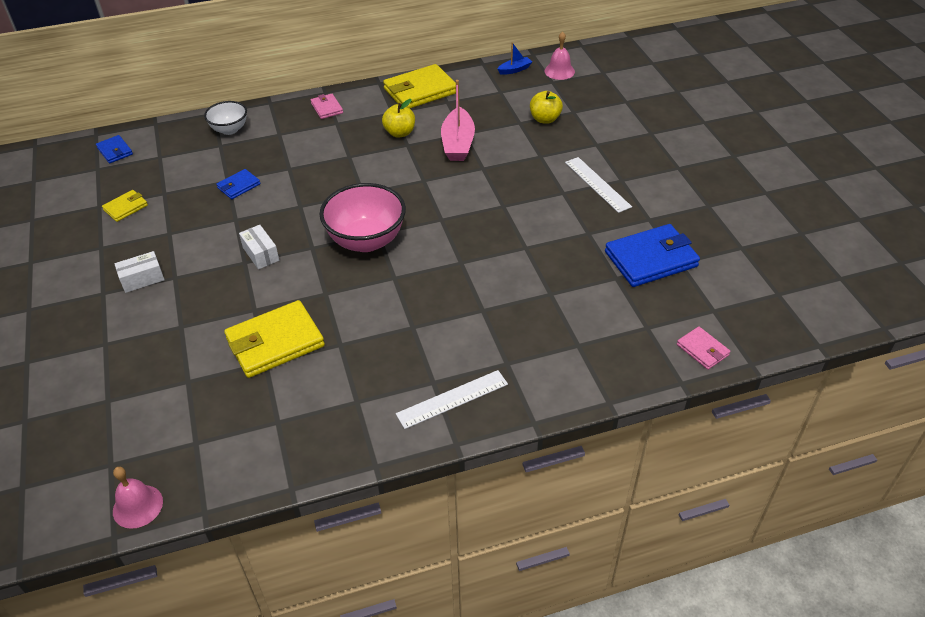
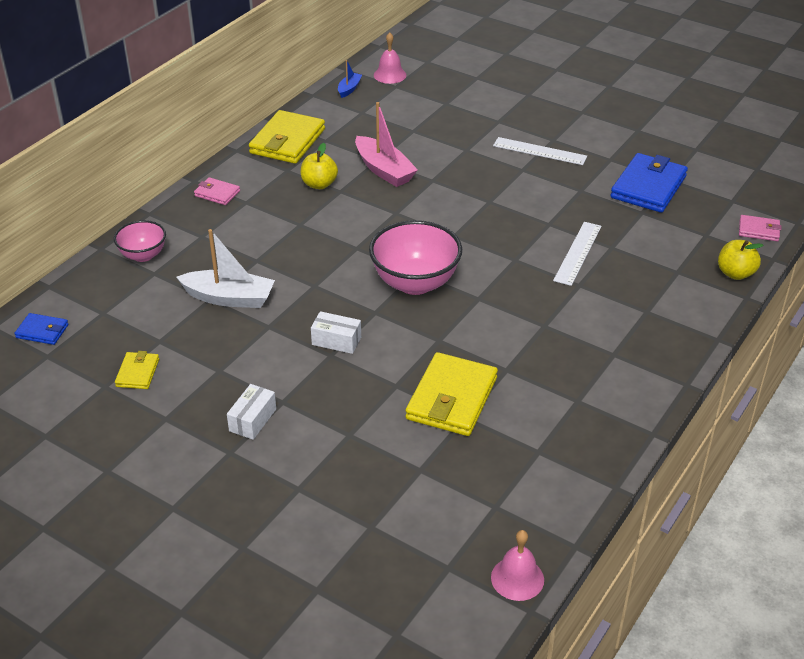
camera: 40 degrees left, 5 degrees down
(229, 129) = (143, 255): white bowl -> pink bowl
(239, 186) = (229, 298): blue wallet -> white boat
(452, 399) = (643, 357): white ruler -> white ruler (577, 253)
(545, 119) = (431, 119): yellow apple -> yellow apple (735, 273)

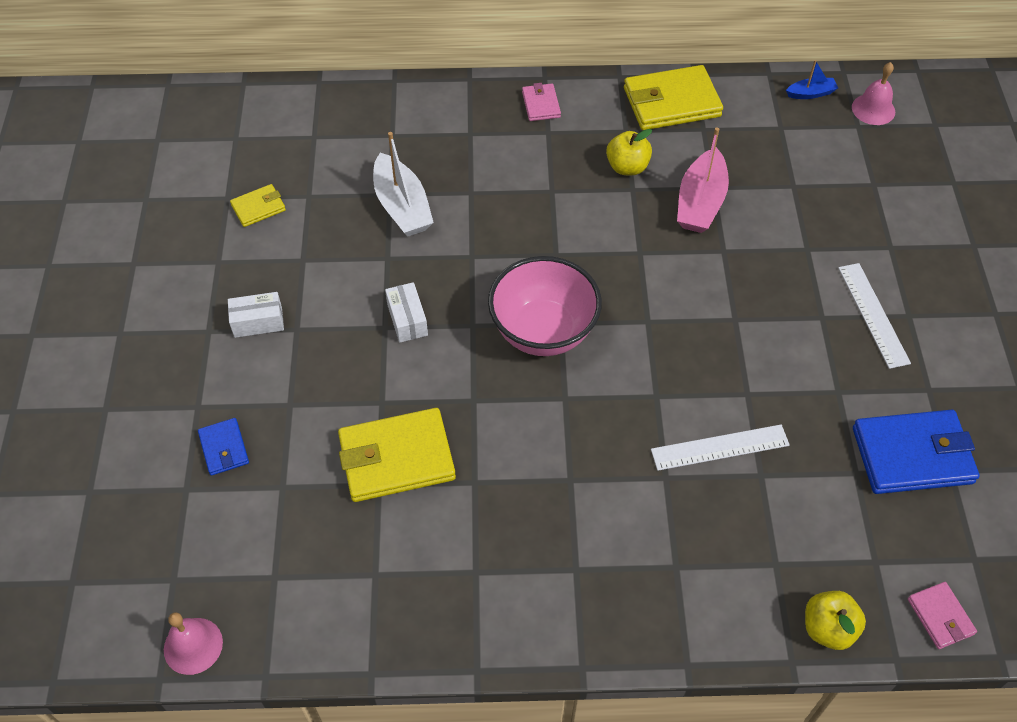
camera: 55 degrees right, 15 degrees up
(42, 331) = (262, 115): blue wallet -> blue wallet (224, 448)
(143, 255) = (409, 112): pink bowl -> none

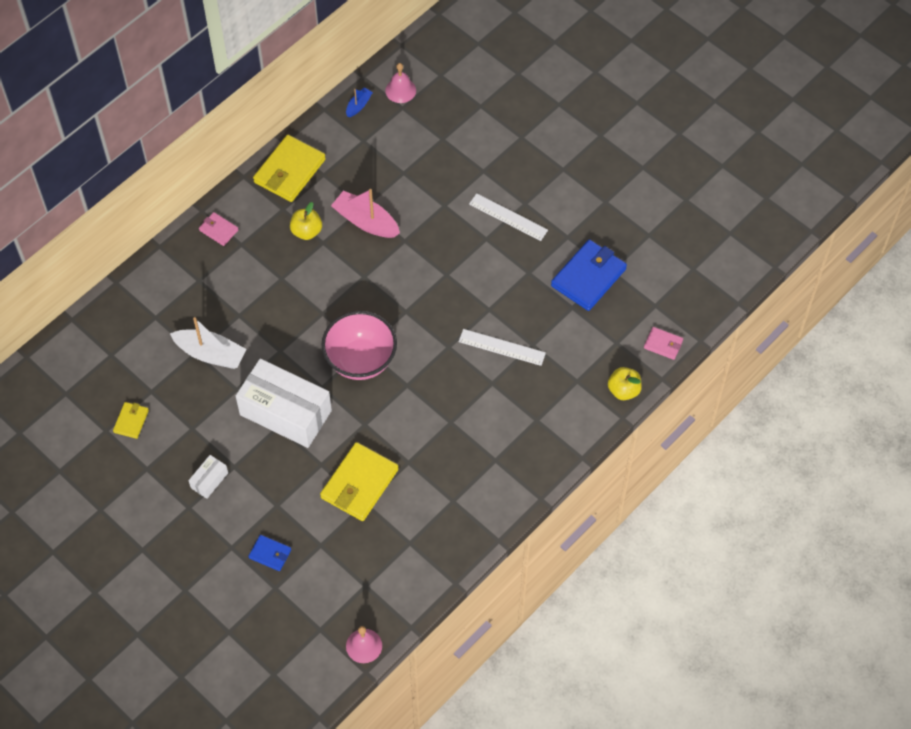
camera: 45 degrees left, 5 degrees up
(407, 320) = (285, 412): white box -> white box, size x2.33
(700, 202) = (366, 221): pink boat -> pink boat turned 150 degrees clockwise
(720, 447) = (502, 347): white ruler -> white ruler turned 75 degrees clockwise

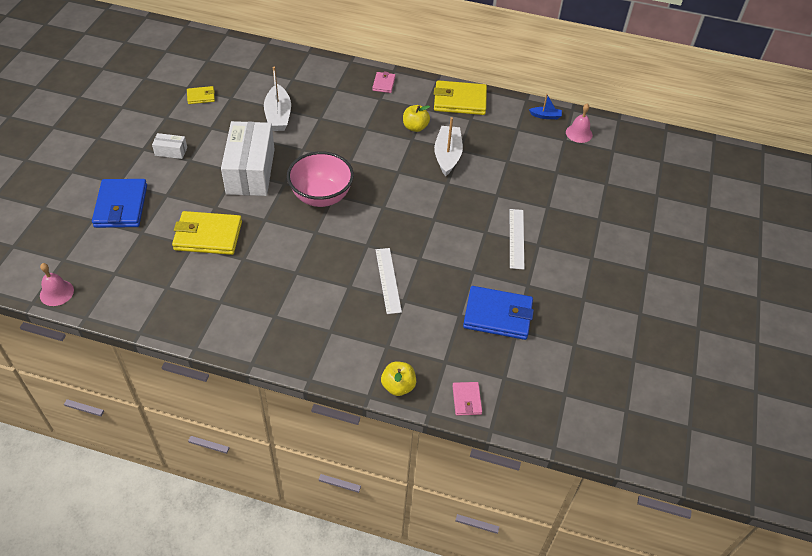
camera: 60 degrees right, 10 degrees down
(270, 554) = (121, 206): blue wallet -> blue wallet, size x1.97
(366, 221) = (447, 155): pink boat -> white boat

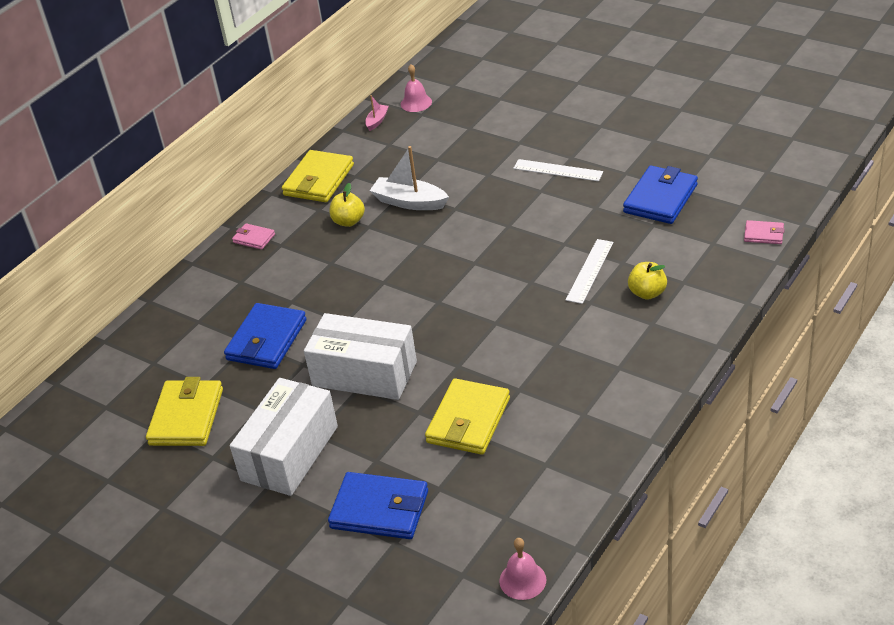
camera: 65 degrees left, 10 degrees down
(171, 151) = (289, 453): white box -> white box, size x2.33
(201, 96) = (186, 417): yellow wallet -> yellow wallet, size x1.97
(278, 115) = (267, 340): white boat -> blue wallet
(321, 196) = (437, 312): pink bowl -> none
(388, 280) = (589, 271): white ruler -> white ruler turned 75 degrees counterclockwise
(398, 386) = (738, 279): yellow apple -> yellow apple (647, 293)
(545, 116) = (377, 121): blue boat -> pink boat

